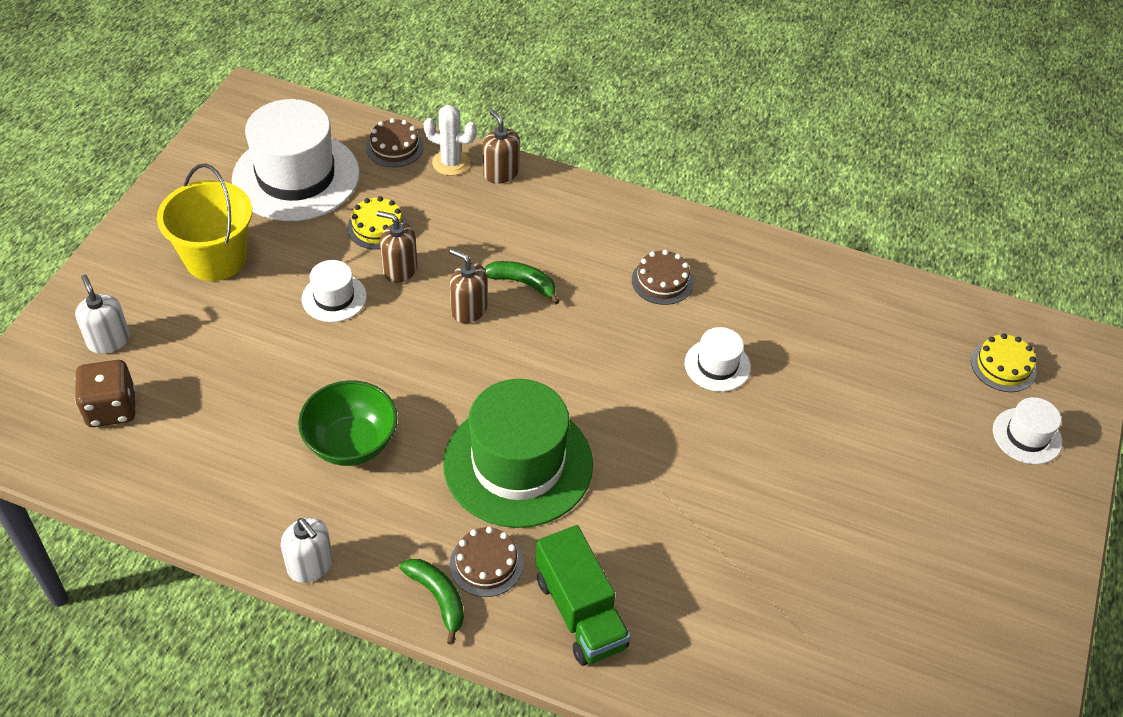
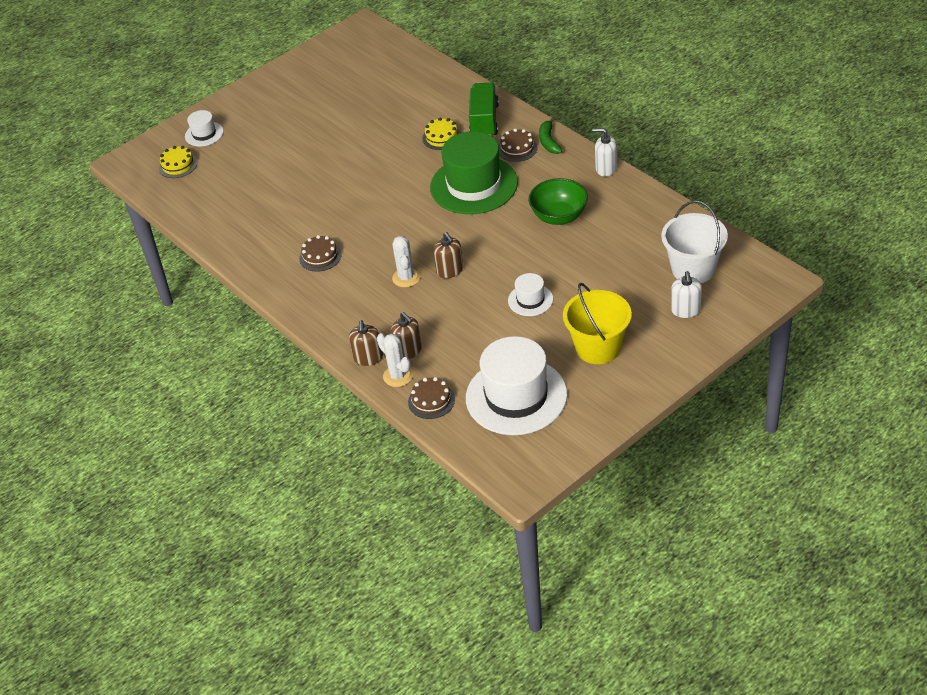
camera: 145 degrees left, 5 degrees down
(111, 409) = (693, 269): brown dice -> white bucket
(310, 565) = (606, 168): white soap dispenser -> white soap dispenser turned 60 degrees counterclockwise
(377, 227) = (477, 340): yellow cake -> yellow cake (442, 137)
(400, 269) = (478, 307): brown soap dispenser -> brown soap dispenser (408, 351)
(522, 283) = (406, 277): green banana -> white cactus
(717, 365) = (329, 204): white hat -> none

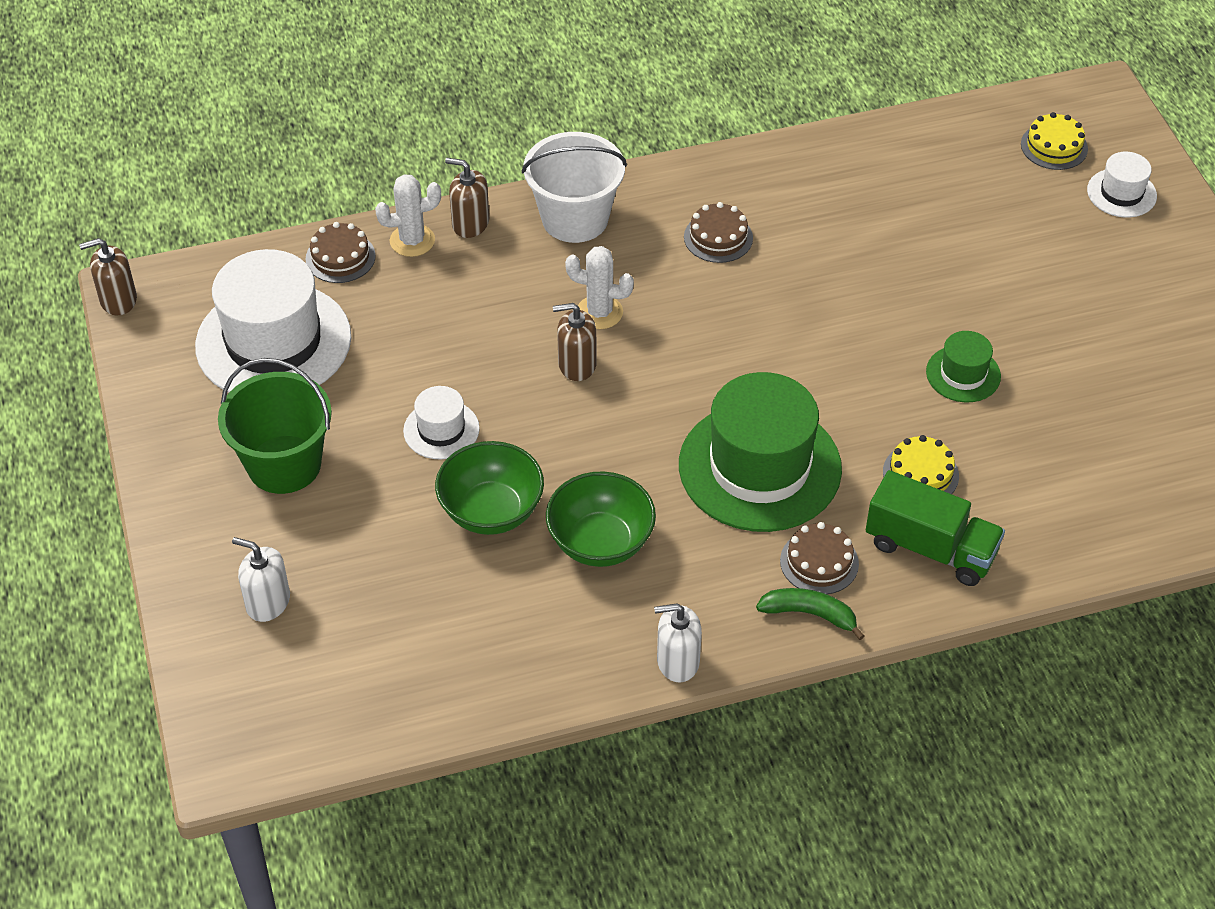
camera: 110 degrees right, 5 degrees up
(368, 144) = (963, 374): none -> green hat
(408, 351) = (450, 266): brown soap dispenser -> brown soap dispenser (118, 300)
(569, 259) = (491, 511): none -> green bowl
(598, 347) = (284, 464): yellow bucket -> green bucket
(606, 168) = (677, 661): white soap dispenser -> white soap dispenser turned 135 degrees counterclockwise
(693, 269) = (345, 657): white bucket -> white bucket (575, 218)

